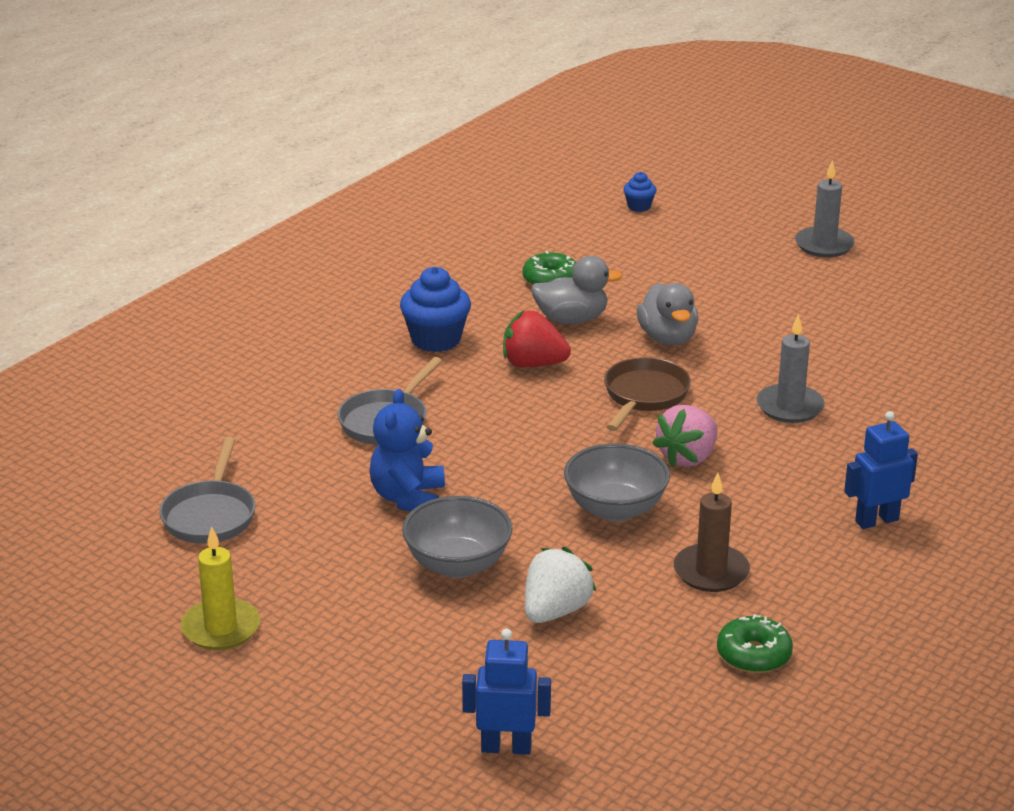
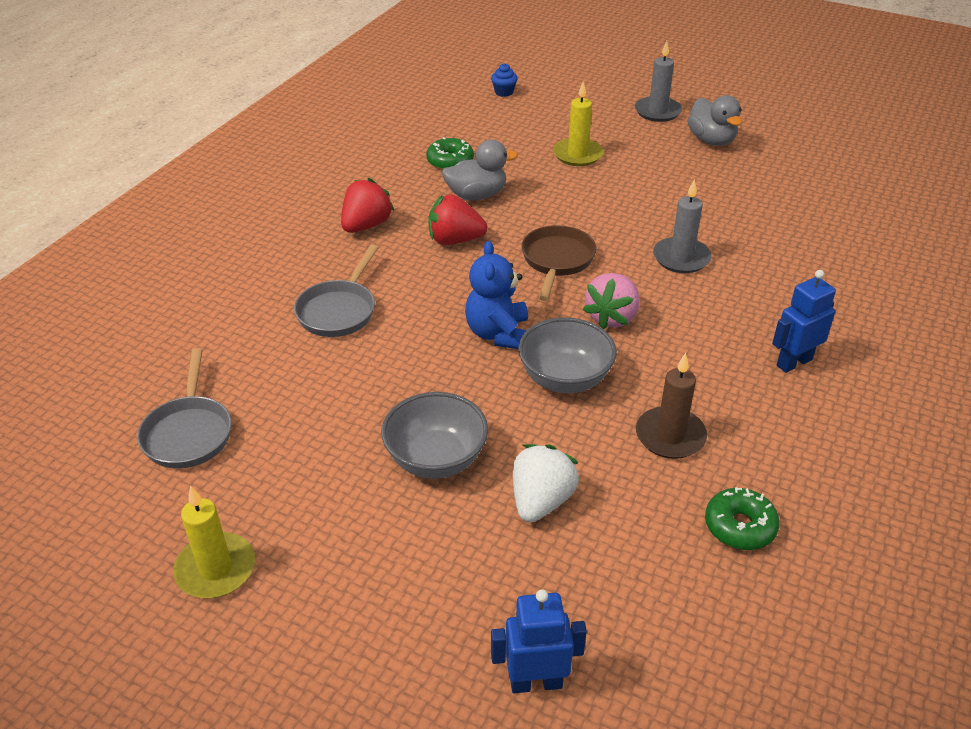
camera: 10 degrees left, 10 degrees up
(408, 498) = (374, 390): blue teddy bear -> blue teddy bear (498, 334)
(436, 339) = (366, 225): blue cupcake -> red strawberry
(667, 338) = (560, 204): grey duck -> grey duck (711, 140)
(706, 286) = (577, 155): none -> yellow candle

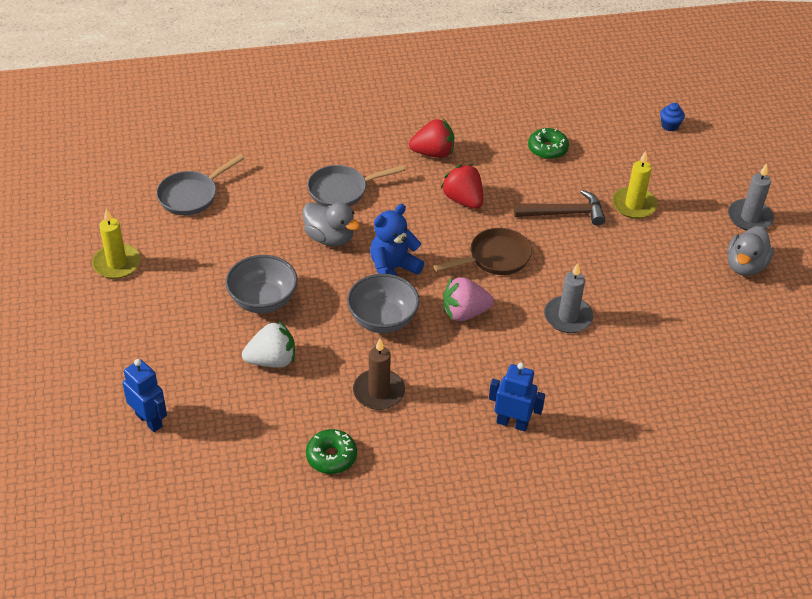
camera: 50 degrees right, 5 degrees up
(476, 195) = (523, 183): grey duck -> grey duck (329, 238)
(544, 194) = (564, 213): none -> brown hammer

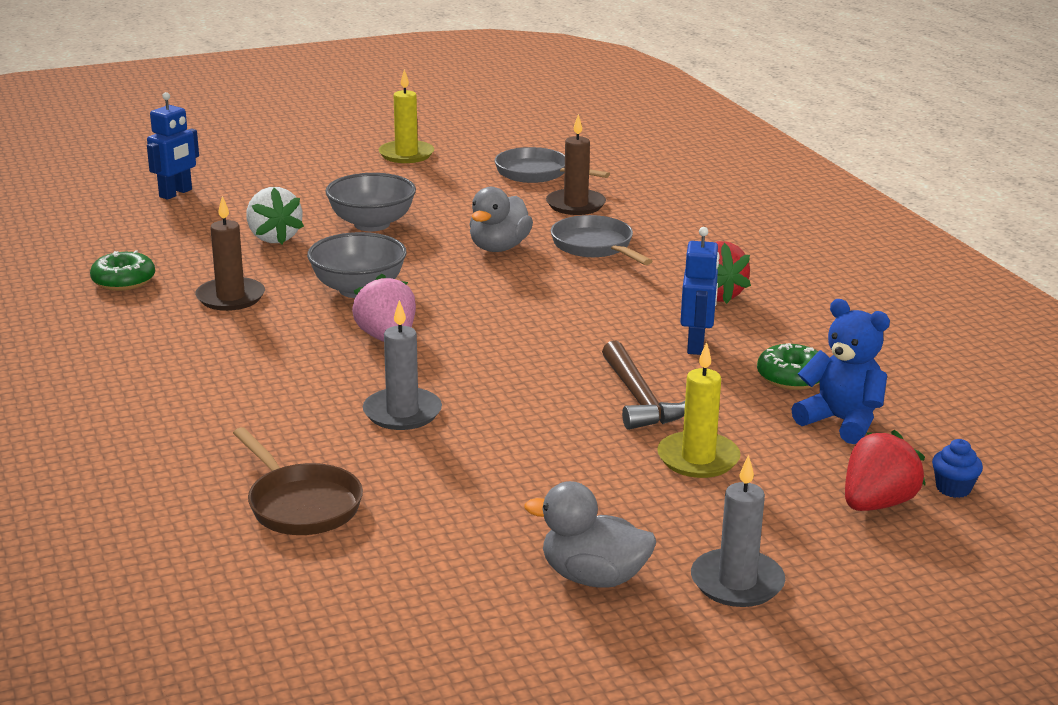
camera: 80 degrees right, 20 degrees down
(263, 186) = (575, 205): none -> brown candle
(393, 269) = (456, 288): blue teddy bear -> blue teddy bear (841, 422)
(463, 200) = (624, 322): red strawberry -> red strawberry (877, 504)
(495, 258) = (509, 352): brown pan -> brown pan (301, 504)
(512, 423) = (183, 383): blue robot -> blue robot (696, 345)

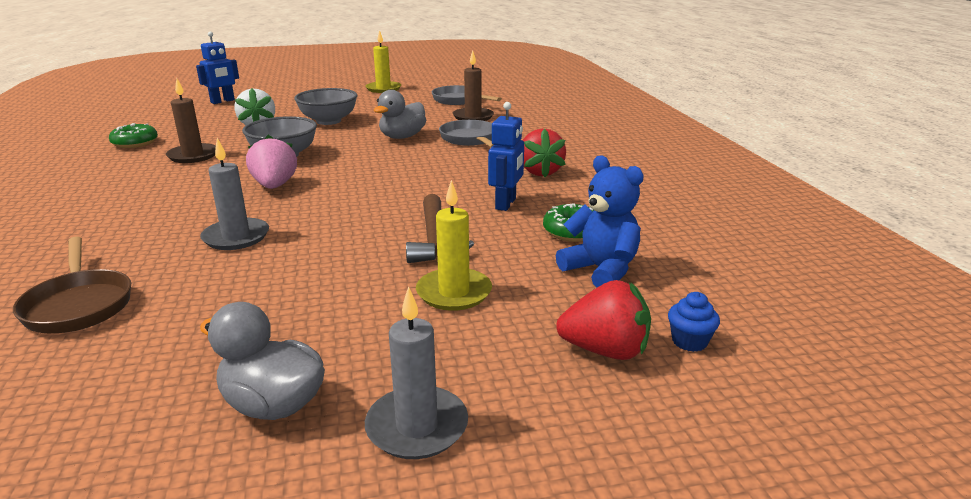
camera: 10 degrees right, 0 degrees up
(877, 504) = (605, 350): red strawberry -> red strawberry turned 45 degrees clockwise

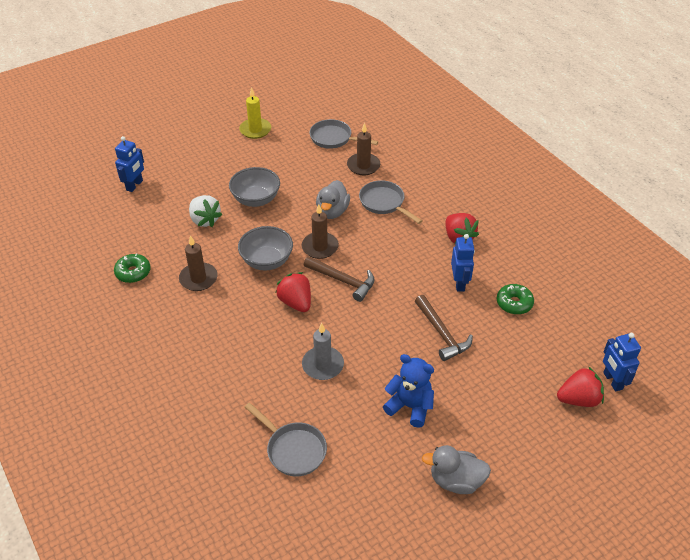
camera: 20 degrees left, 20 degrees up
(79, 305) = (293, 449): brown pan -> grey pan
(274, 186) = (296, 302): pink strawberry -> red strawberry
(353, 180) = (343, 281): none -> brown hammer
(357, 155) = (320, 247): none -> brown candle
(417, 426) = (526, 472): grey candle -> none
(454, 292) = (483, 378): yellow candle -> none
(601, 270) = (547, 336): blue teddy bear -> blue teddy bear (410, 406)
(689, 341) = (612, 381): blue cupcake -> blue robot

